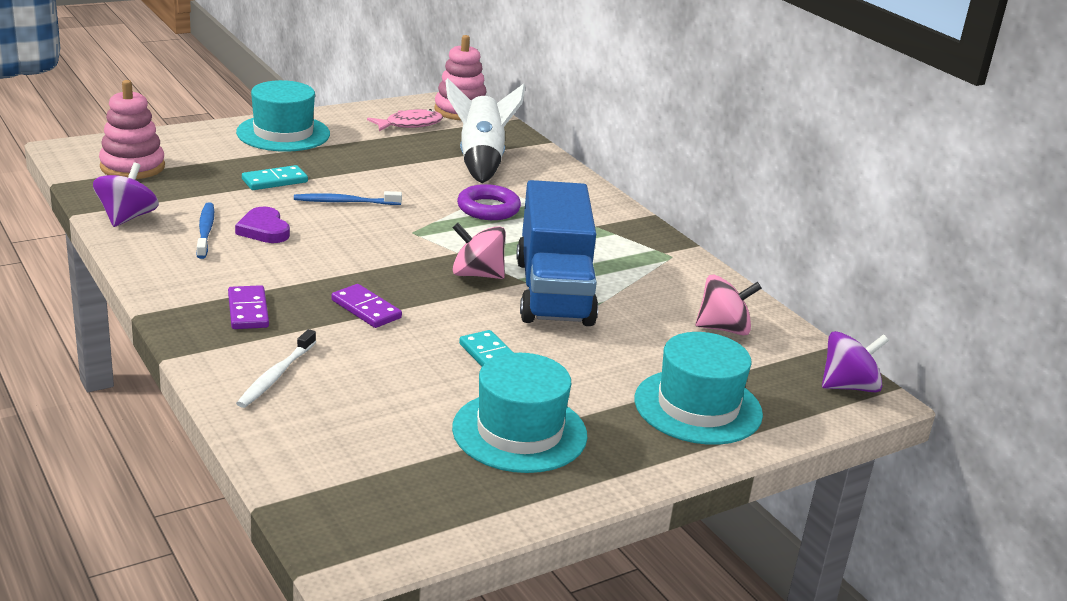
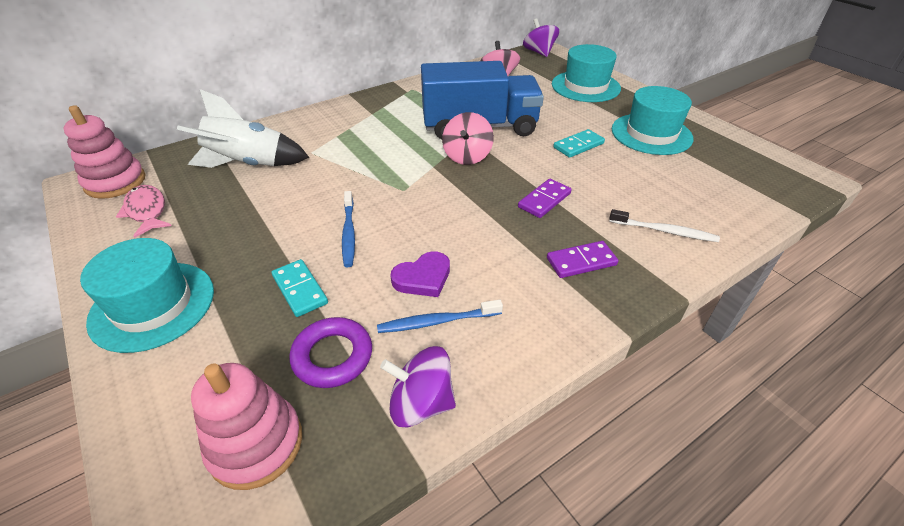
camera: 90 degrees left, 15 degrees up
(488, 208) = (350, 156): purple ring -> purple ring (332, 356)

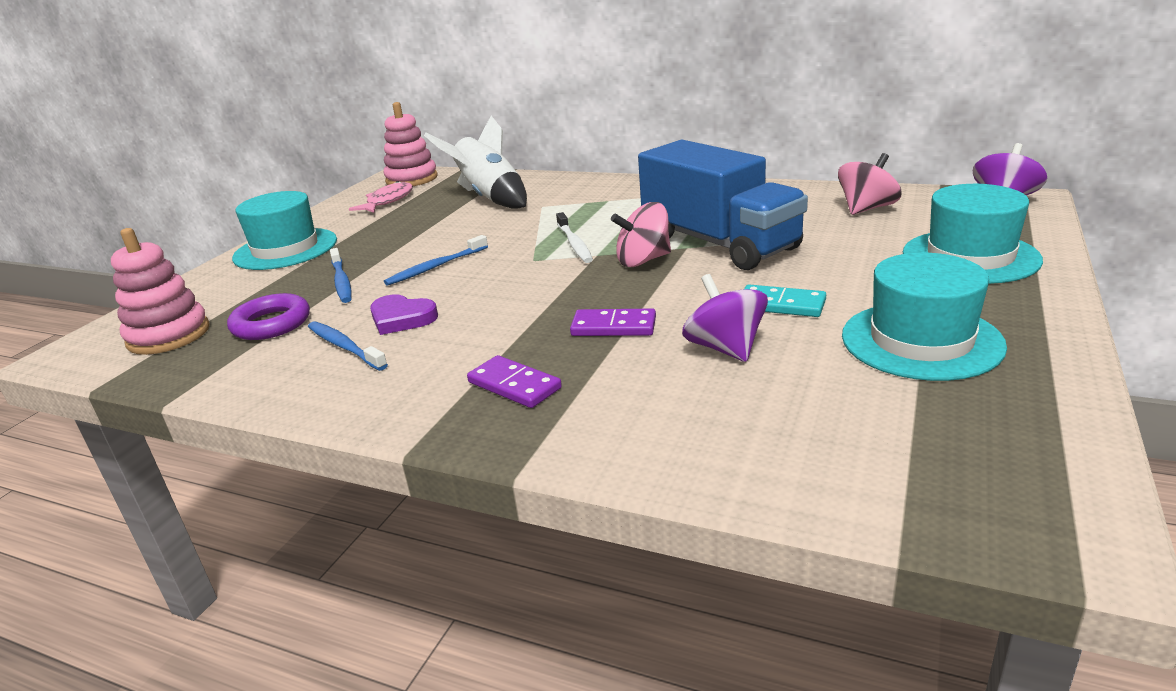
camera: 60 degrees right, 15 degrees down
(300, 289) = (341, 281): turquoise domino -> blue toothbrush
(420, 403) = (237, 377): purple spinning top -> purple spinning top (725, 348)
(665, 231) = (652, 422): white toothbrush -> white toothbrush (574, 244)

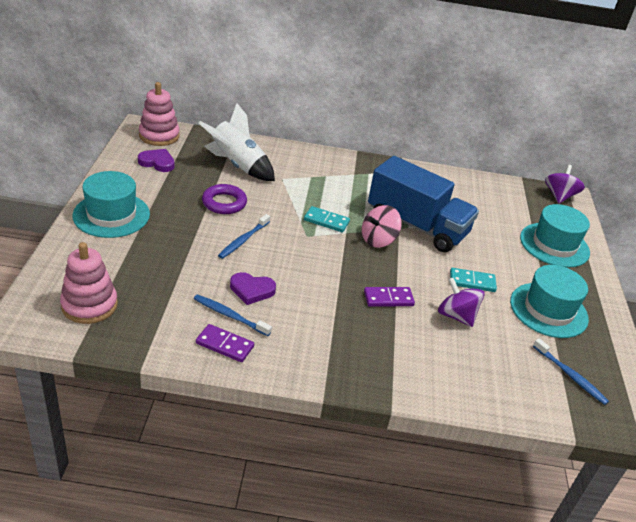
camera: 25 degrees left, 10 degrees up
(271, 324) = (161, 294): purple ring -> purple ring (224, 203)
(341, 281) = (183, 253): blue toothbrush -> blue toothbrush (570, 376)
(388, 201) = (157, 162): pink fish -> purple heart
(514, 385) = (356, 346): purple domino -> purple domino (224, 345)
(574, 244) = (326, 221): white toothbrush -> turquoise domino
(866, 209) = (489, 198): pink spinning top -> none

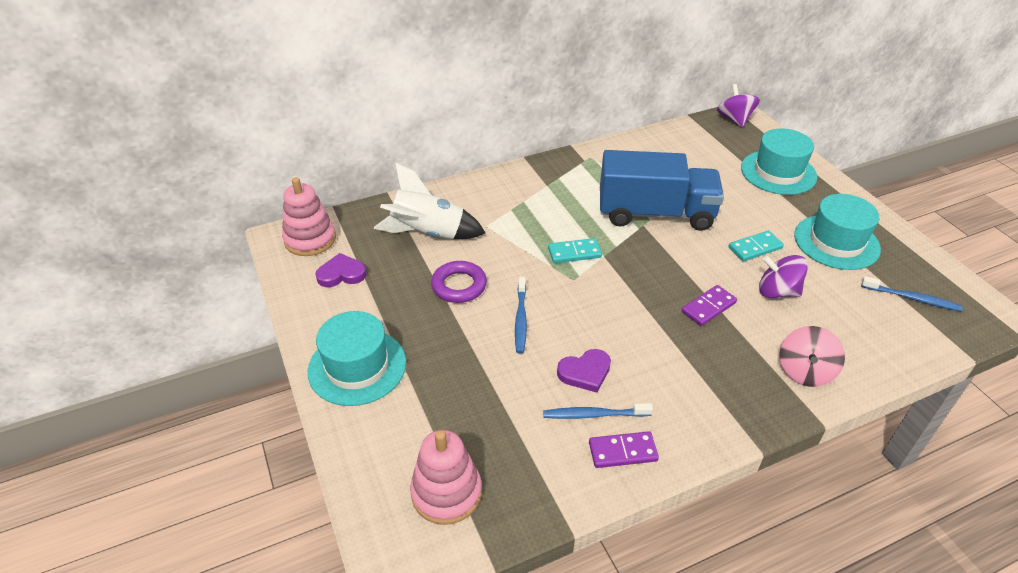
camera: 25 degrees left, 5 degrees up
(378, 240) = (638, 248): pink spinning top -> pink spinning top (804, 371)

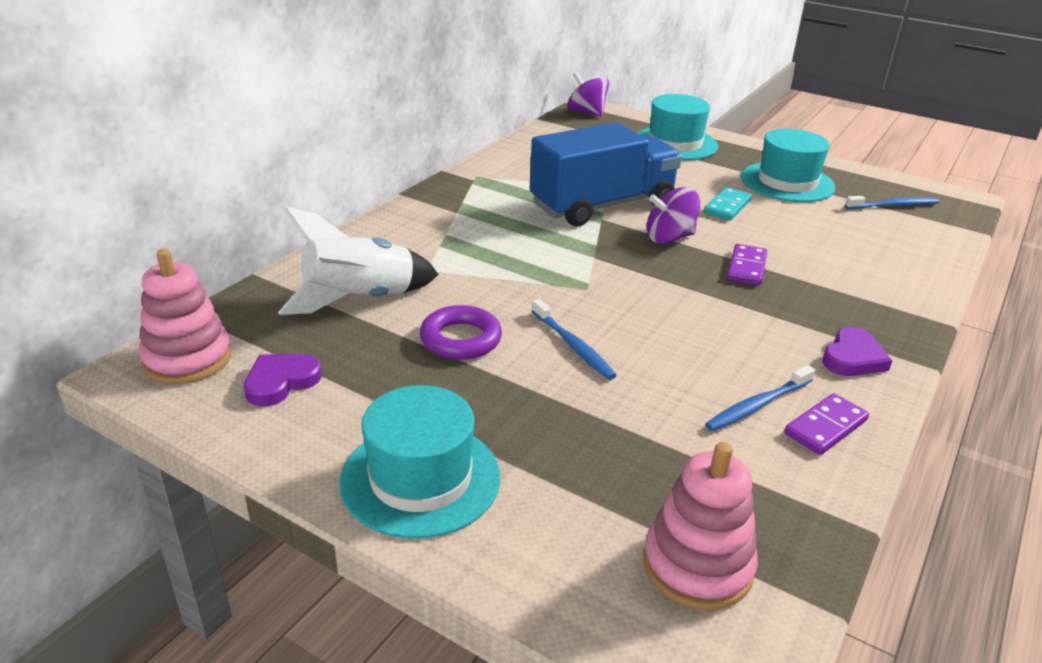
camera: 35 degrees left, 10 degrees down
(574, 253) = (559, 264): turquoise domino -> none
(585, 372) = (701, 369): purple heart -> purple heart (853, 358)
(777, 292) = (788, 235): purple spinning top -> purple spinning top (669, 238)
(804, 371) = (887, 289): pink spinning top -> none

